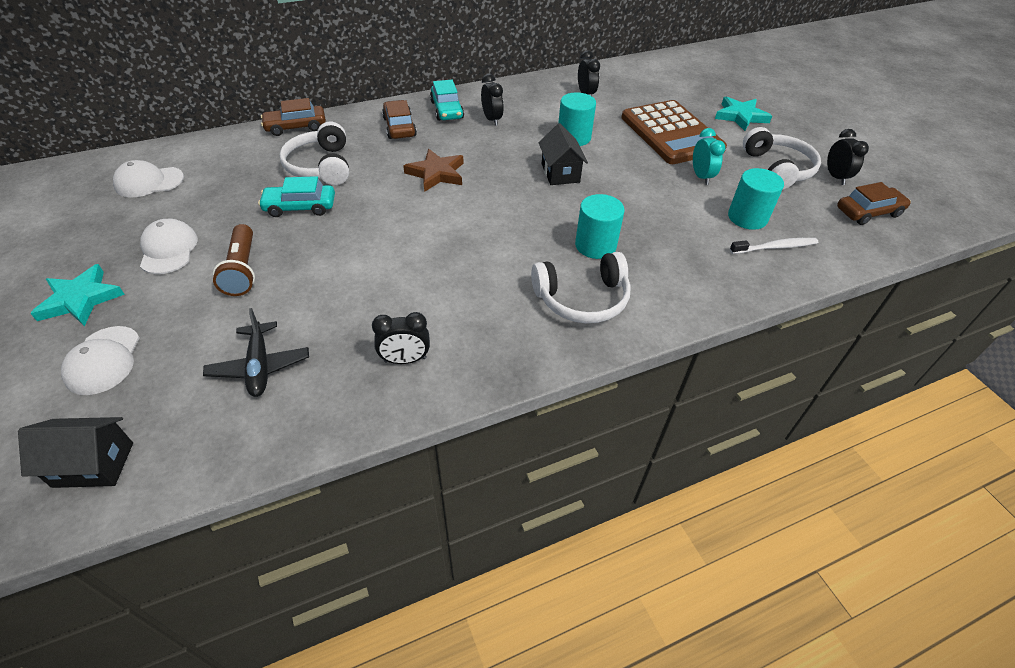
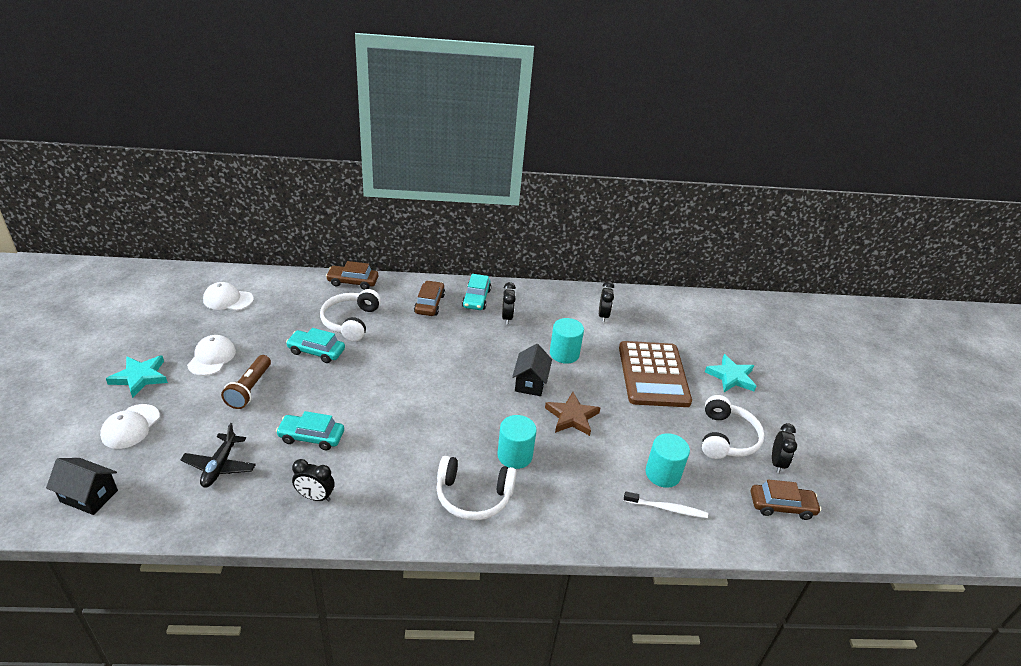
camera: 20 degrees right, 10 degrees down
(356, 297) = (311, 437): none -> turquoise car
(436, 173) = (432, 353): brown star -> brown star (572, 417)
(701, 177) = (649, 423): turquoise clock -> none

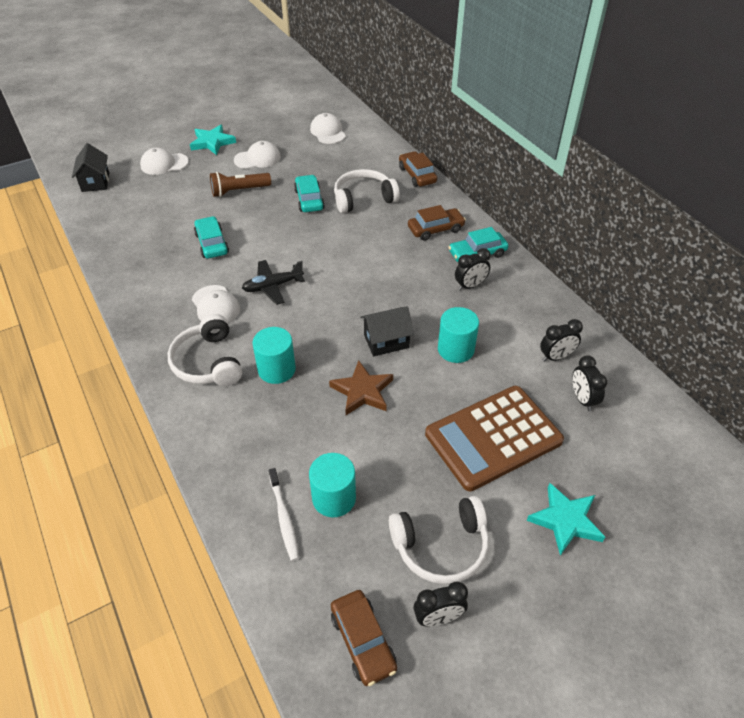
camera: 65 degrees right, 10 degrees up
(220, 466) = (154, 217): black plane -> black plane (272, 286)
(315, 497) = (153, 275): black clock -> black clock (582, 399)
(404, 466) = (215, 306): none -> white cap

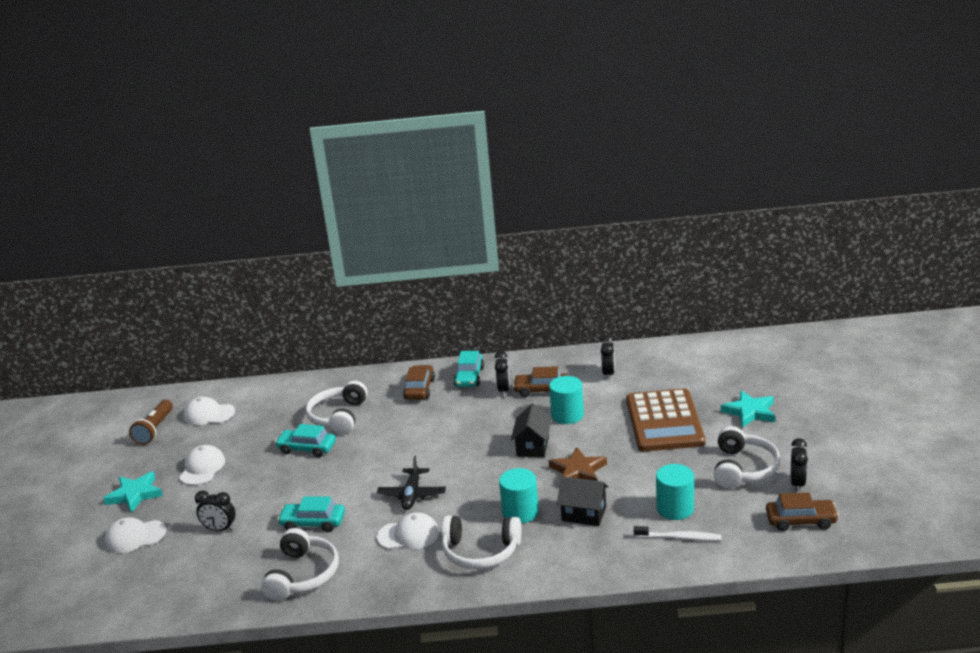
camera: 60 degrees left, 20 degrees down
(95, 182) = (108, 597): black house -> black house (584, 514)
(145, 265) = (303, 575): none -> white headphones
(164, 164) = (135, 537): white cap -> white cap turned 60 degrees clockwise
(239, 191) = (245, 490): brown flashlight -> brown flashlight (155, 429)
(417, 175) = (336, 380): brown car -> brown car (542, 390)
(582, 399) = (655, 375): black clock -> black clock (220, 529)

